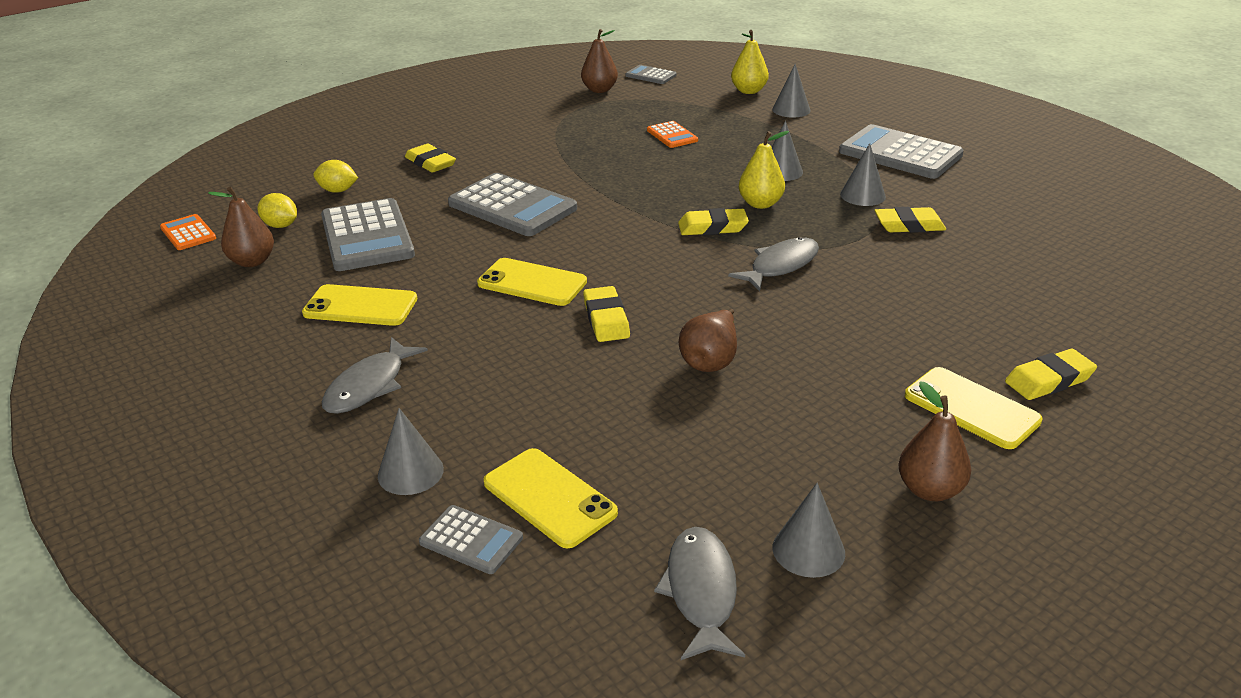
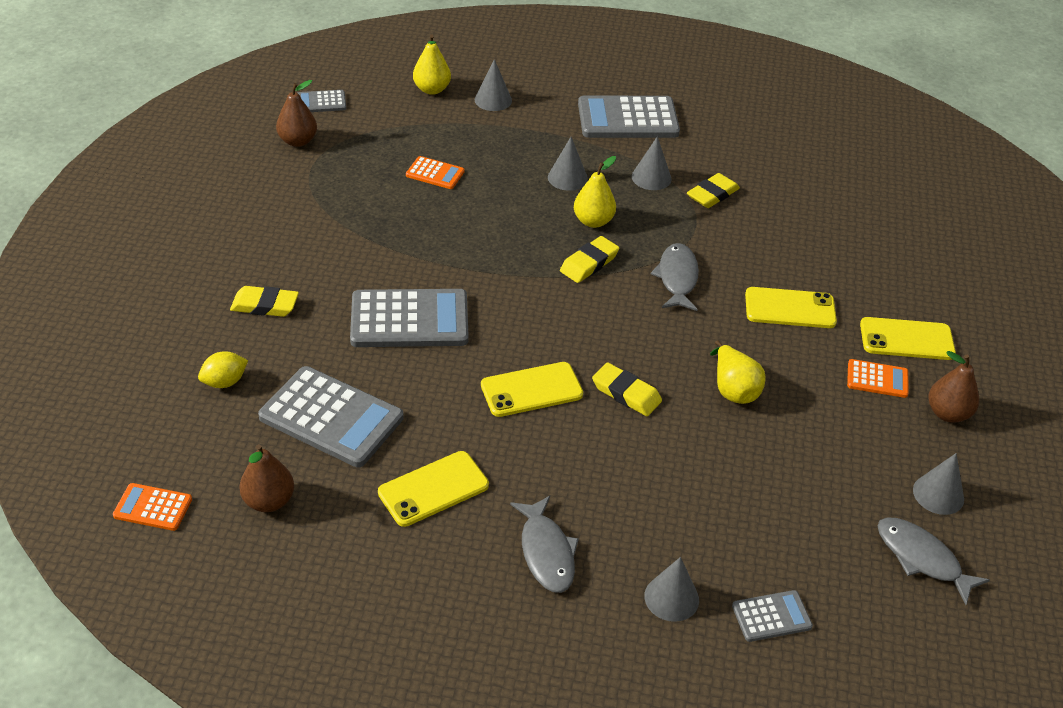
camera: 45 degrees left, 10 degrees up
(281, 225) = (232, 449): yellow lemon -> none
(549, 498) = (774, 556): yellow phone -> yellow phone (790, 308)
(710, 360) = (733, 389): brown pear -> yellow pear
(883, 423) = (877, 379): none -> orange calculator
(1049, 380) = (920, 293): yellow eraser -> none

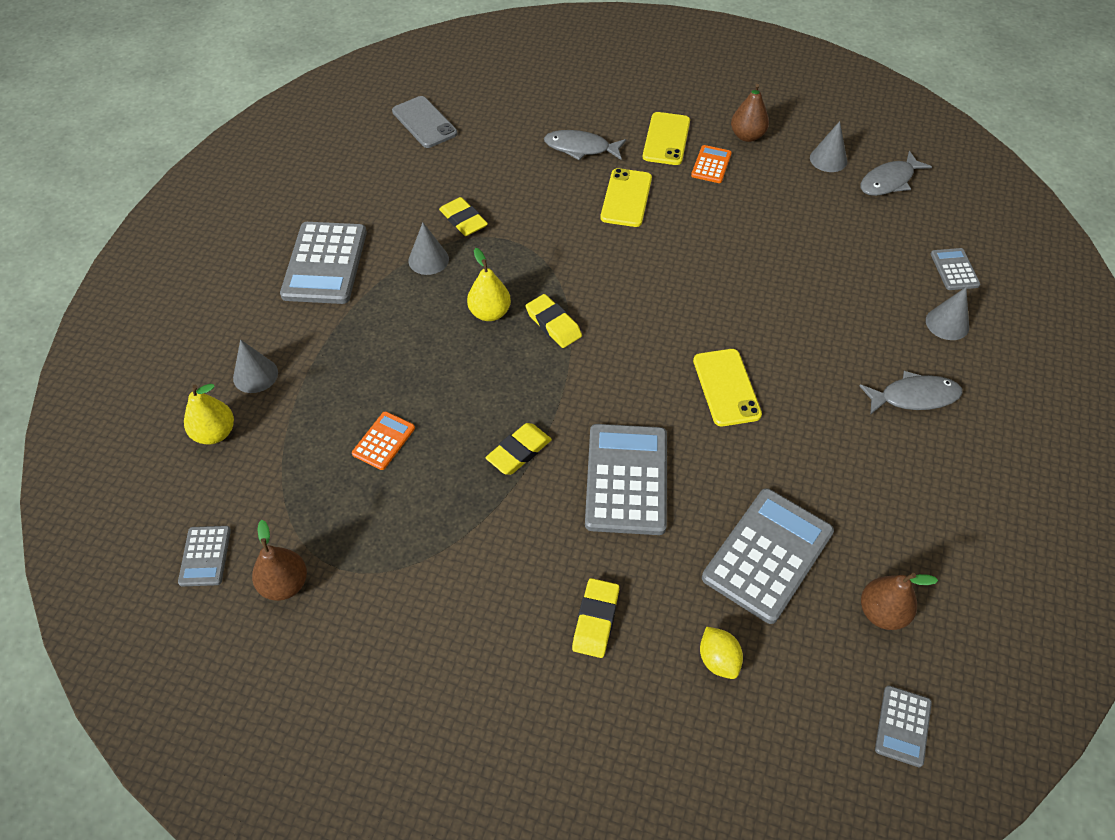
camera: 80 degrees left, 10 degrees up
(153, 507) = (902, 726): orange calculator -> grey calculator
(433, 489) = (853, 473): yellow phone -> none
(567, 178) = (415, 325): grey cone -> none
(626, 393) = (729, 320): yellow eraser -> yellow eraser (519, 452)
(677, 278) = (580, 264): grey fish -> grey fish (580, 148)
(733, 389) = (723, 250): yellow pear -> none
(847, 156) = (424, 122): none -> grey phone

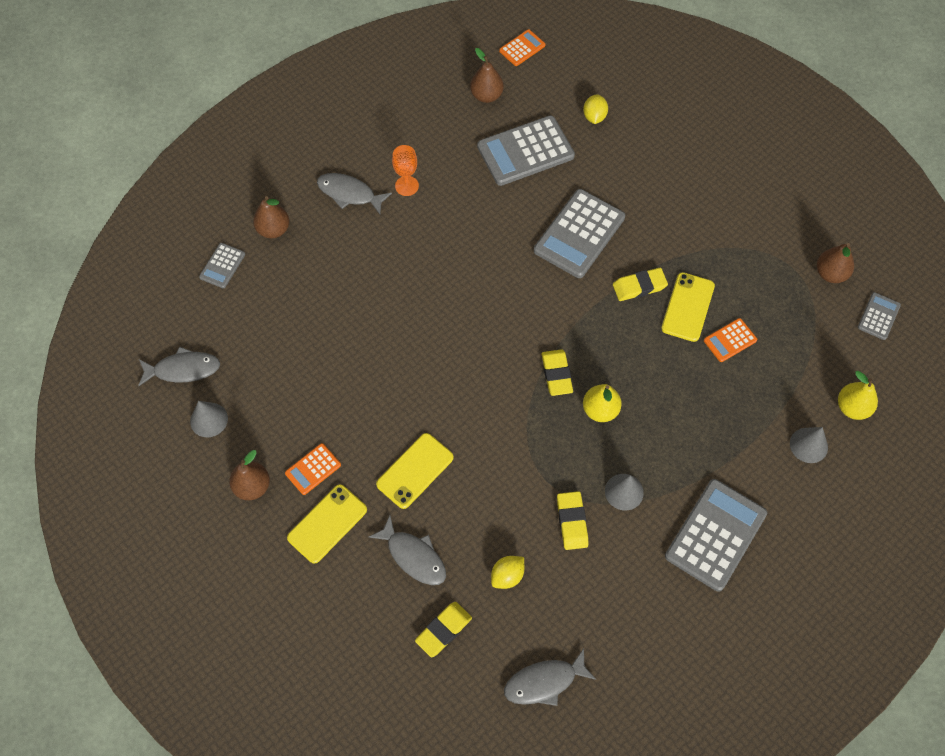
camera: 150 degrees left, 10 degrees up
(424, 122) = (544, 682): grey phone -> grey fish
(495, 166) = (507, 576): none -> yellow lemon
(595, 620) = (650, 166): yellow eraser -> yellow eraser (443, 630)
(726, 387) = (467, 261): yellow phone -> yellow phone (687, 307)
(864, 437) = (407, 186): none -> orange goblet
(902, 726) = (522, 48): grey calculator -> orange calculator
(947, 323) = (273, 229): grey cone -> brown pear

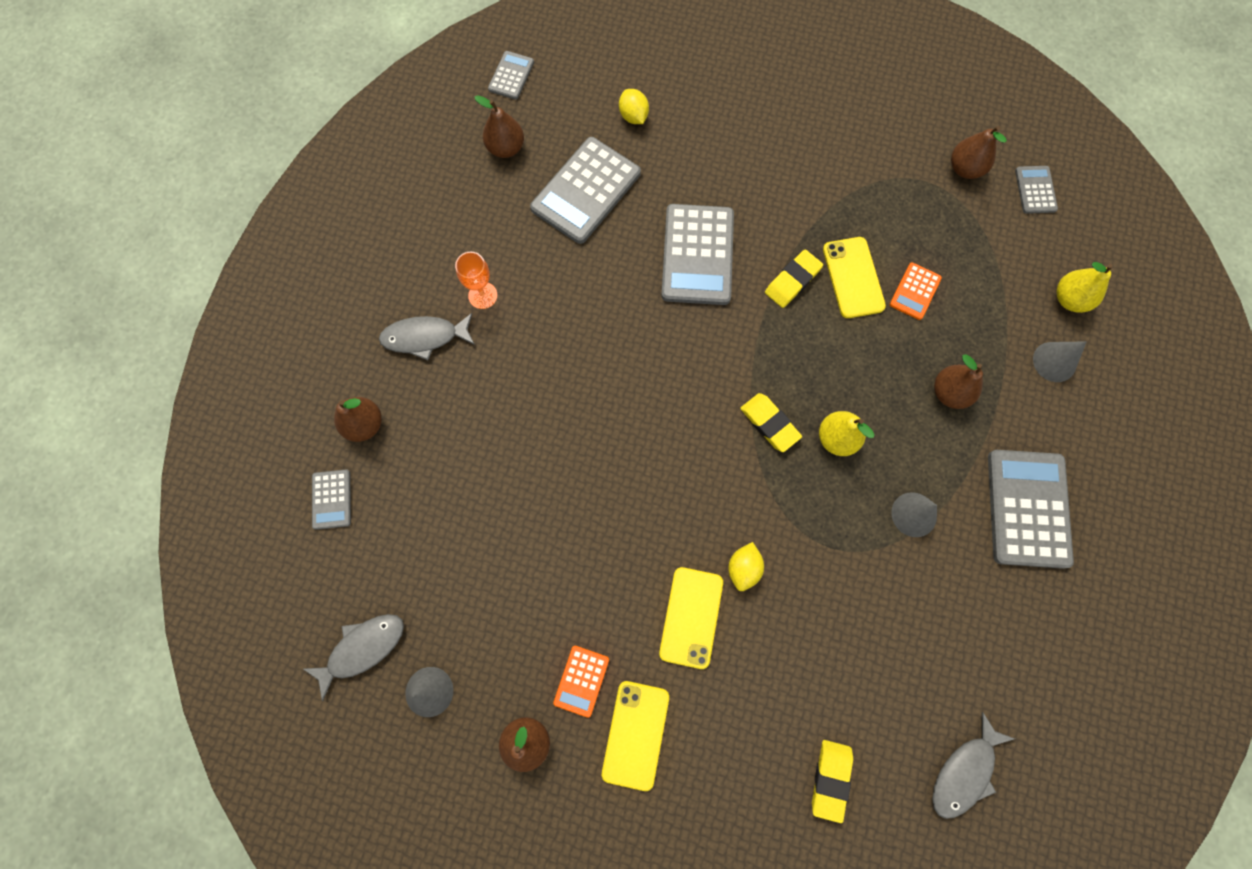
camera: 30 degrees left, 10 degrees up
(413, 556) = (749, 715): grey fish -> none
(507, 576) = (857, 677): yellow lemon -> yellow lemon (743, 568)
(522, 48) = (511, 76): orange calculator -> grey calculator
(572, 522) = (884, 578): yellow eraser -> none
(709, 423) = (949, 392): none -> brown pear

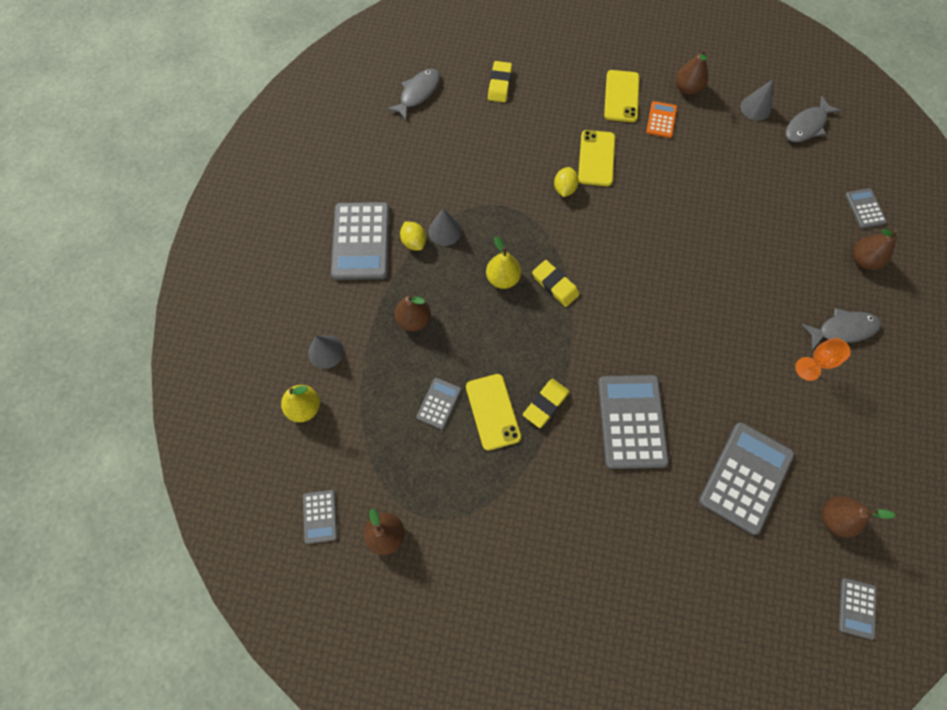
camera: 175 degrees right, 5 degrees down
(633, 116) = (719, 568): yellow lemon -> yellow lemon (414, 242)
(915, 291) = (439, 403): orange calculator -> grey calculator

